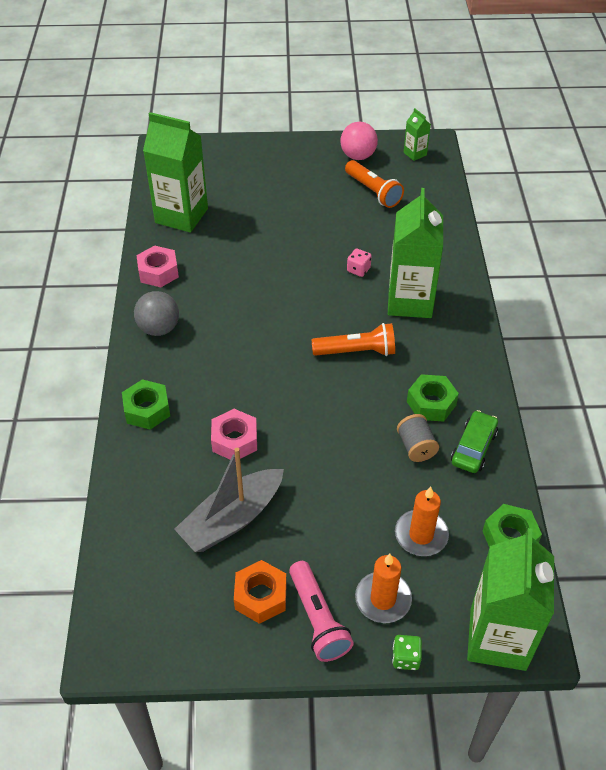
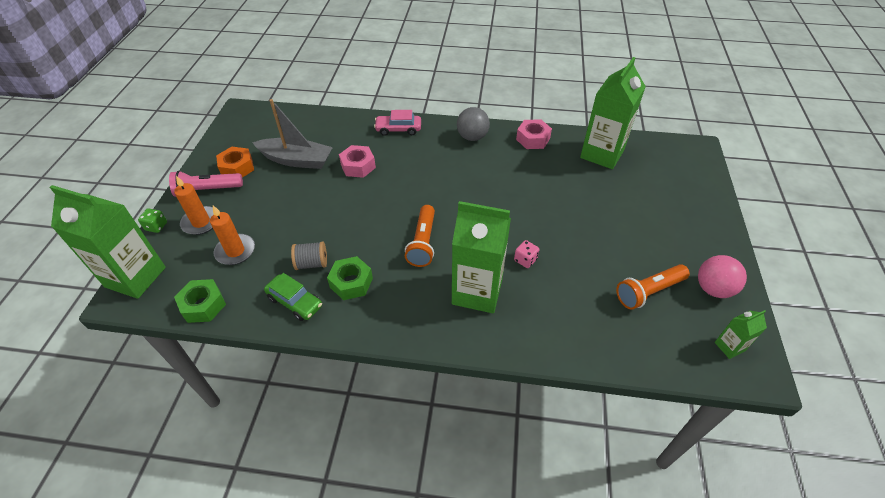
camera: 100 degrees right, 0 degrees up
(147, 410) = (398, 129): green nut -> pink car
(232, 519) = (297, 160): grey boat -> grey boat turned 135 degrees clockwise

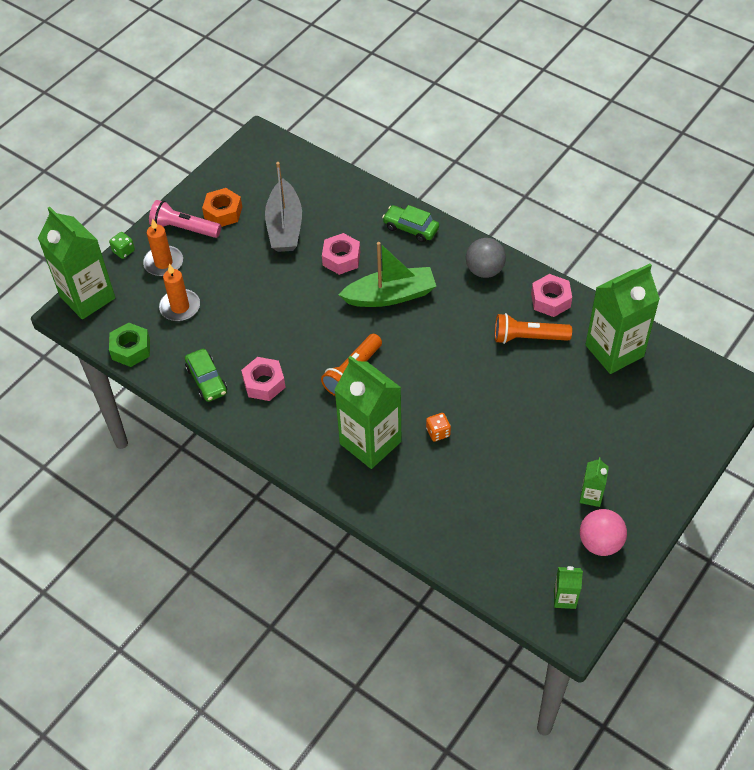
camera: 30 degrees right, 5 degrees up
(297, 160) = (285, 226): grey boat -> grey boat turned 45 degrees clockwise
(312, 263) = (240, 349): grey spool -> none
(351, 282) = (264, 383): green nut -> pink nut
(398, 129) = (411, 228): pink car -> green car
(415, 177) = (390, 295): none -> green boat
(525, 260) = (438, 432): pink dice -> orange dice
(648, 292) = (532, 516): orange flashlight -> orange flashlight (528, 337)
(675, 257) = (591, 496): none -> green carton

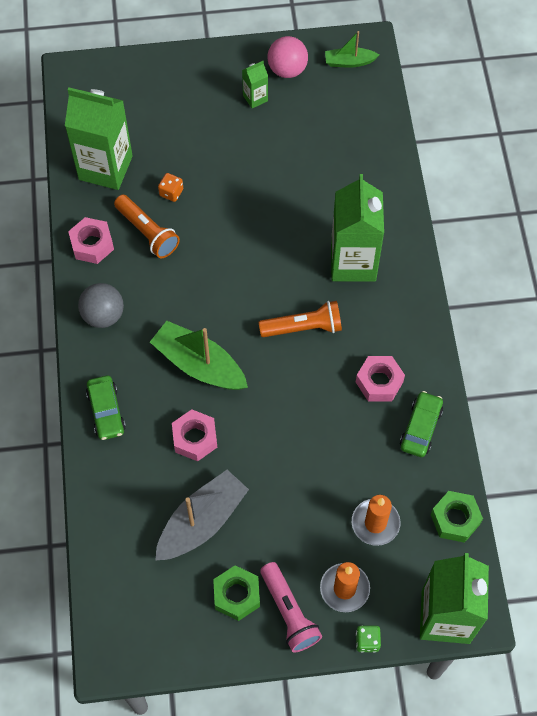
camera: 135 degrees left, 10 degrees up
(223, 212) = (237, 595): orange nut -> green nut
(438, 432) = (298, 226): orange dice -> orange dice (171, 192)
(564, 598) = (349, 62): green carton -> green boat

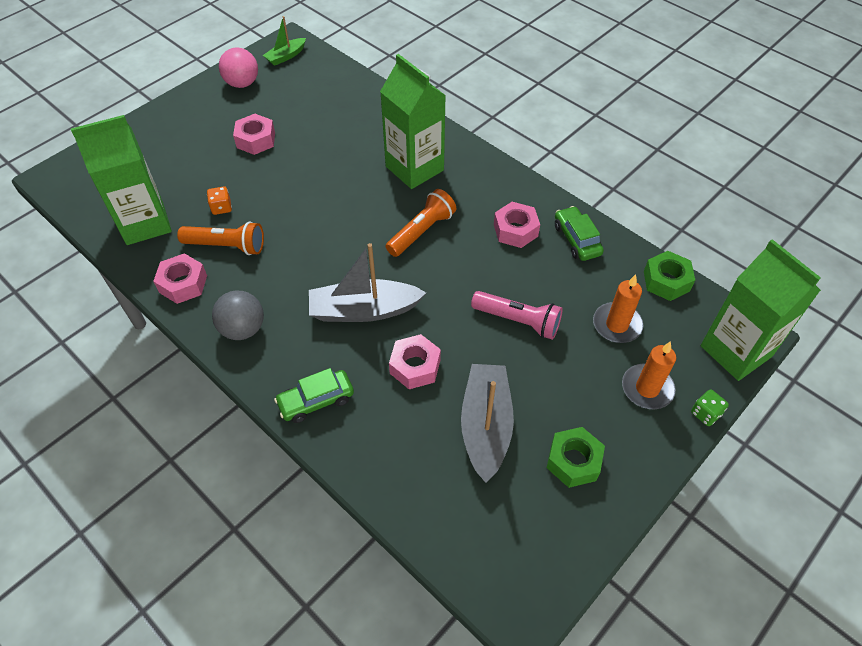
camera: 40 degrees left, 10 degrees down
(106, 411) = (316, 401): green car -> green car turned 120 degrees clockwise
(199, 364) = (363, 310): green boat -> grey boat
(250, 141) = (256, 140): none -> pink nut
(255, 98) = (233, 112): green carton -> none
(289, 612) = (627, 440): pink flashlight -> pink flashlight (518, 321)

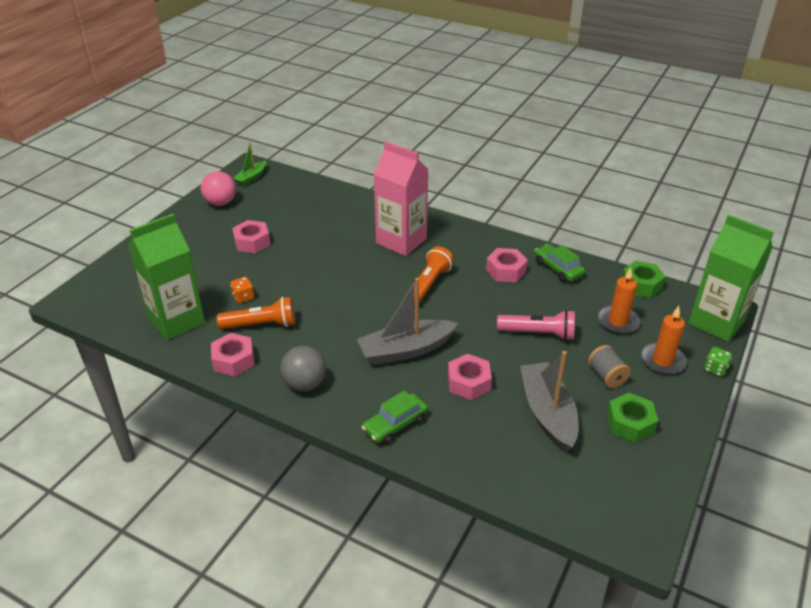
camera: 15 degrees left, 15 degrees down
(414, 168) = (401, 241): green carton -> pink carton
(572, 394) = (606, 376): none -> grey spool

